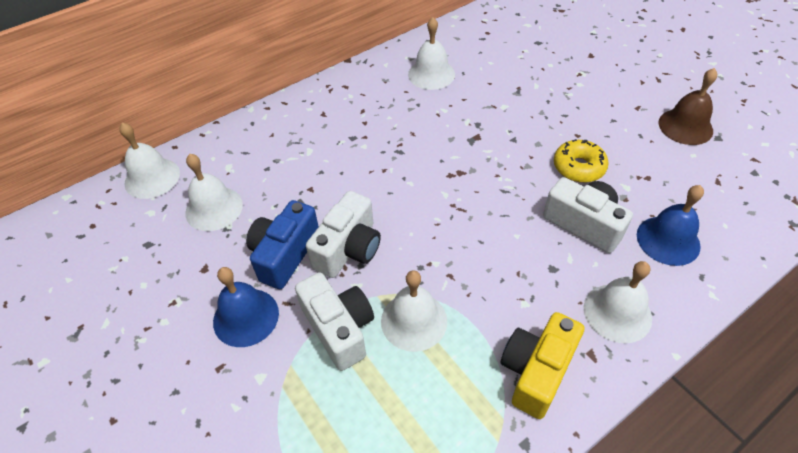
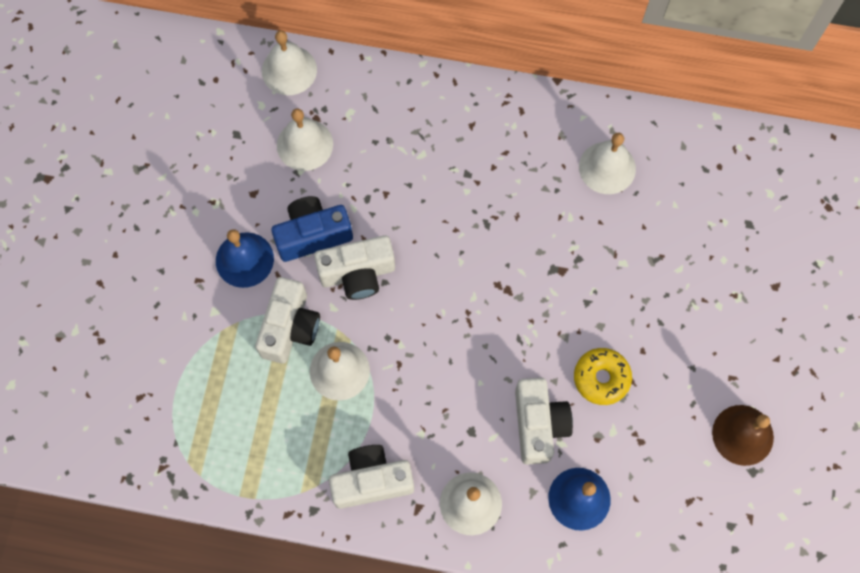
camera: 45 degrees right, 20 degrees up
(536, 371) = (371, 481): yellow camera -> white camera

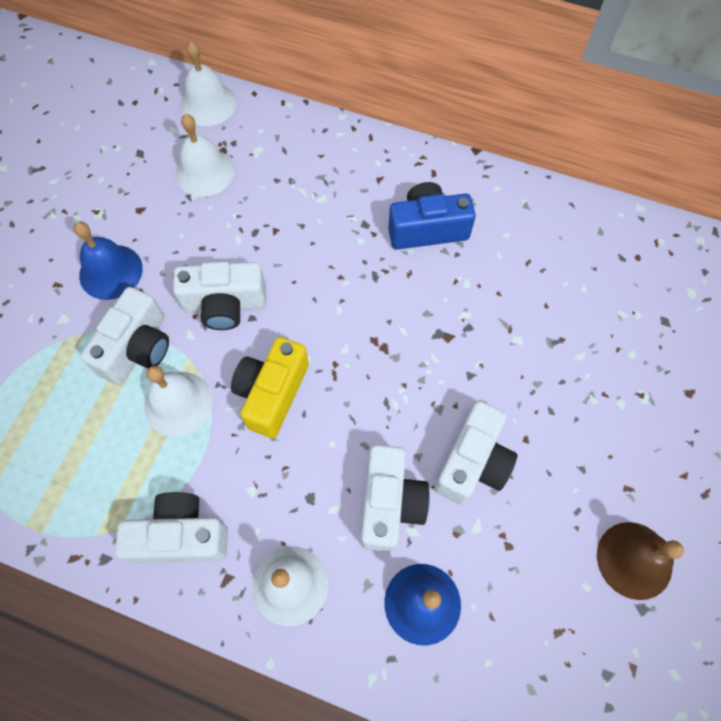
camera: 10 degrees right, 5 degrees down
(313, 235) = (188, 258): blue camera -> blue camera (427, 229)
(419, 348) = (272, 393): none -> yellow camera
(601, 378) = (473, 462): yellow donut -> white camera
(607, 167) = (515, 240): white bell -> none

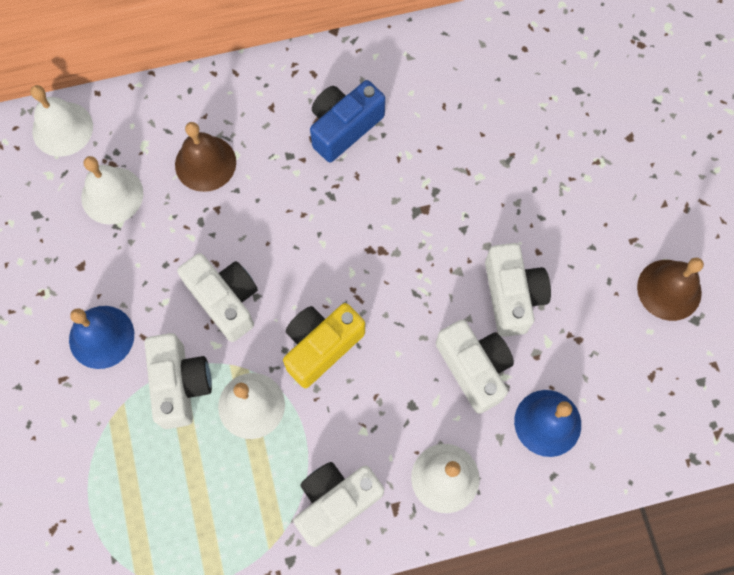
camera: 35 degrees left, 5 degrees up
(225, 305) = (225, 300): white camera -> white camera turned 90 degrees counterclockwise
(272, 393) = (321, 346): yellow camera -> yellow camera turned 60 degrees clockwise
(293, 190) = (205, 163): none -> brown bell

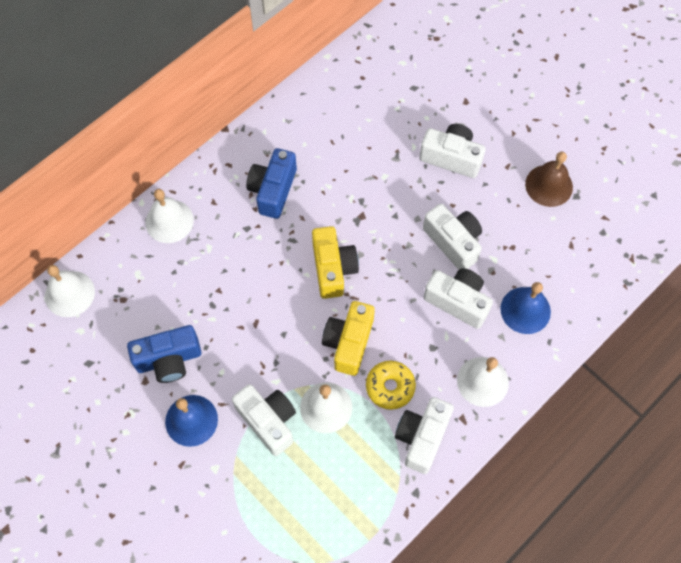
camera: 30 degrees left, 5 degrees down
(112, 195) = (136, 320): white bell -> white bell (169, 221)
(119, 257) = (169, 360): none -> blue camera
(205, 163) = (190, 264): brown bell -> none
(225, 300) = (263, 348): white camera -> white camera (451, 157)
(336, 423) = (390, 387): none -> yellow donut
(355, 252) = (333, 268): none -> yellow camera

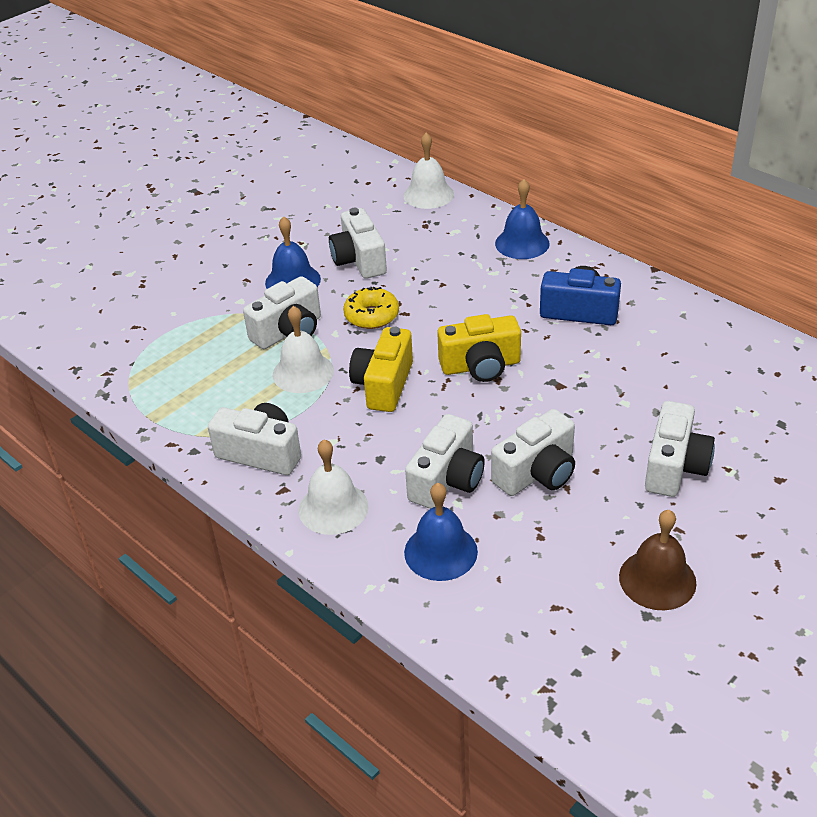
camera: 90 degrees right, 25 degrees down
(169, 221) = (522, 243): white bell -> blue bell
(169, 360) = (359, 260): blue camera -> white camera
(348, 342) = (383, 385): yellow camera -> yellow camera turned 90 degrees counterclockwise
(390, 387) = (327, 422): yellow donut -> yellow donut (371, 316)

